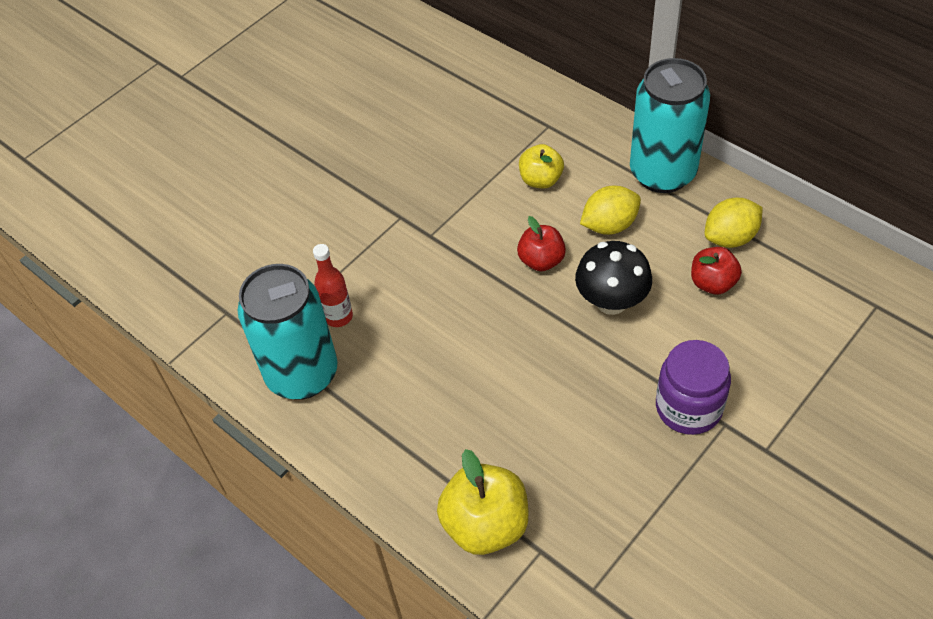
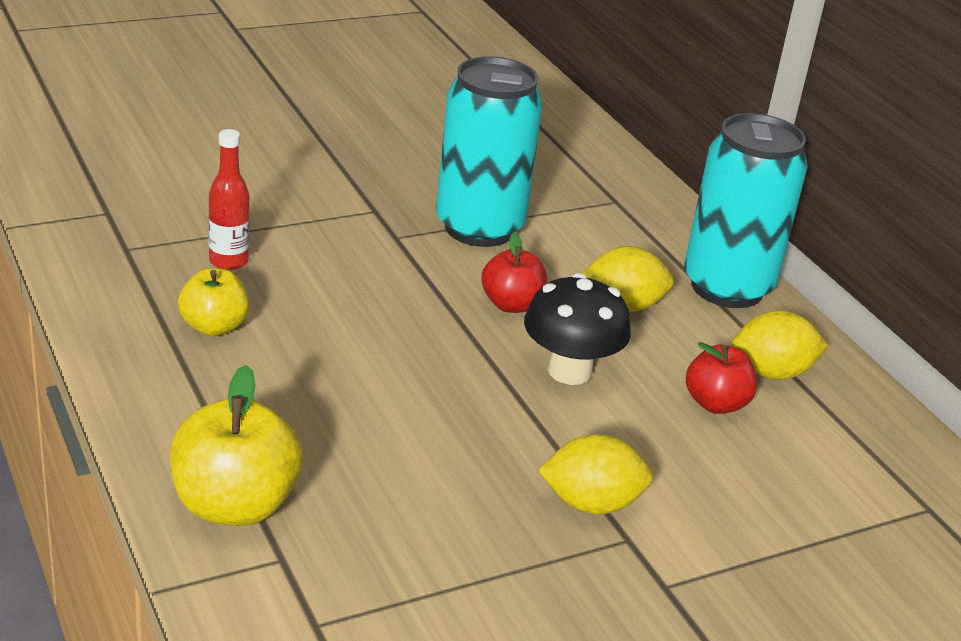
camera: 15 degrees right, 20 degrees down
(302, 374) = (142, 291): turquoise can -> turquoise can (479, 228)
(541, 180) = (569, 240): yellow apple -> yellow apple (214, 326)
(688, 407) = (591, 503): purple jar -> yellow lemon

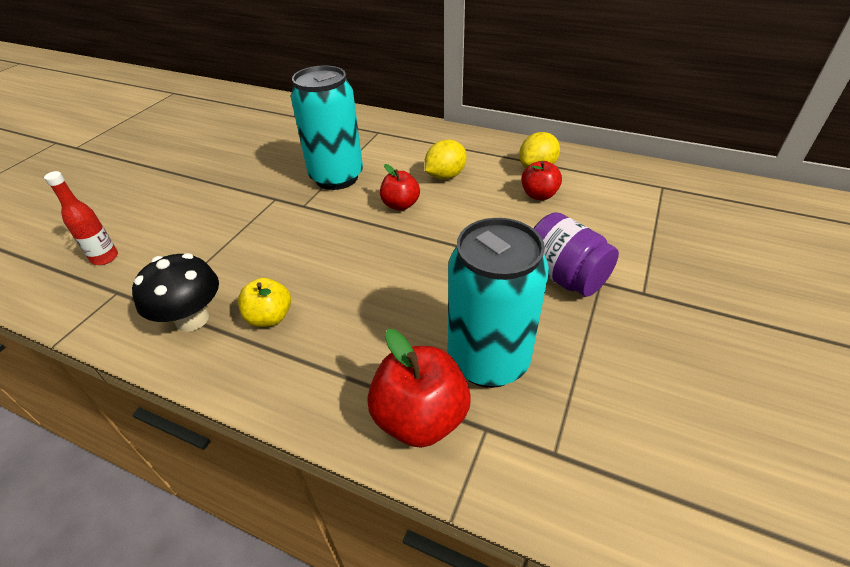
camera: 35 degrees left, 10 degrees up
(228, 261) = (230, 274): red bottle -> red bottle (105, 258)
(235, 505) = (420, 417): yellow apple -> red apple
(569, 371) = (467, 219): black mushroom -> black mushroom (192, 319)
(591, 503) = (564, 276): yellow lemon -> purple jar
(727, 287) = (471, 143): turquoise can -> turquoise can (488, 360)

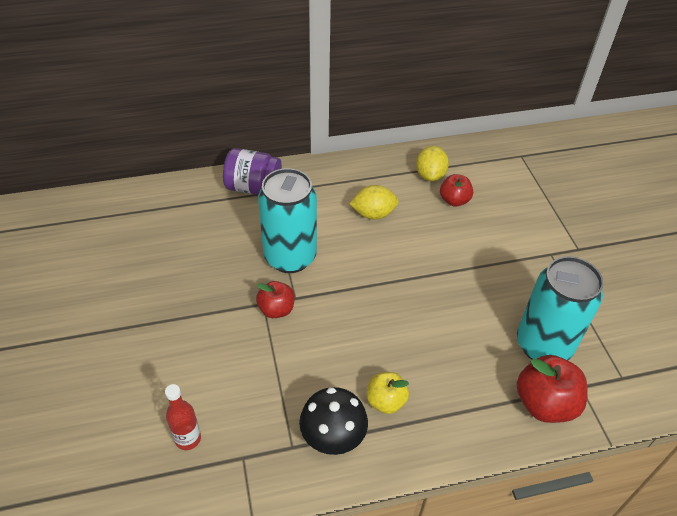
camera: 40 degrees left, 5 degrees up
(400, 205) = (369, 258): red apple -> red apple (276, 309)
(445, 176) = (373, 214): yellow lemon -> yellow lemon turned 75 degrees clockwise
(564, 276) = (529, 261): purple jar -> purple jar (253, 187)

